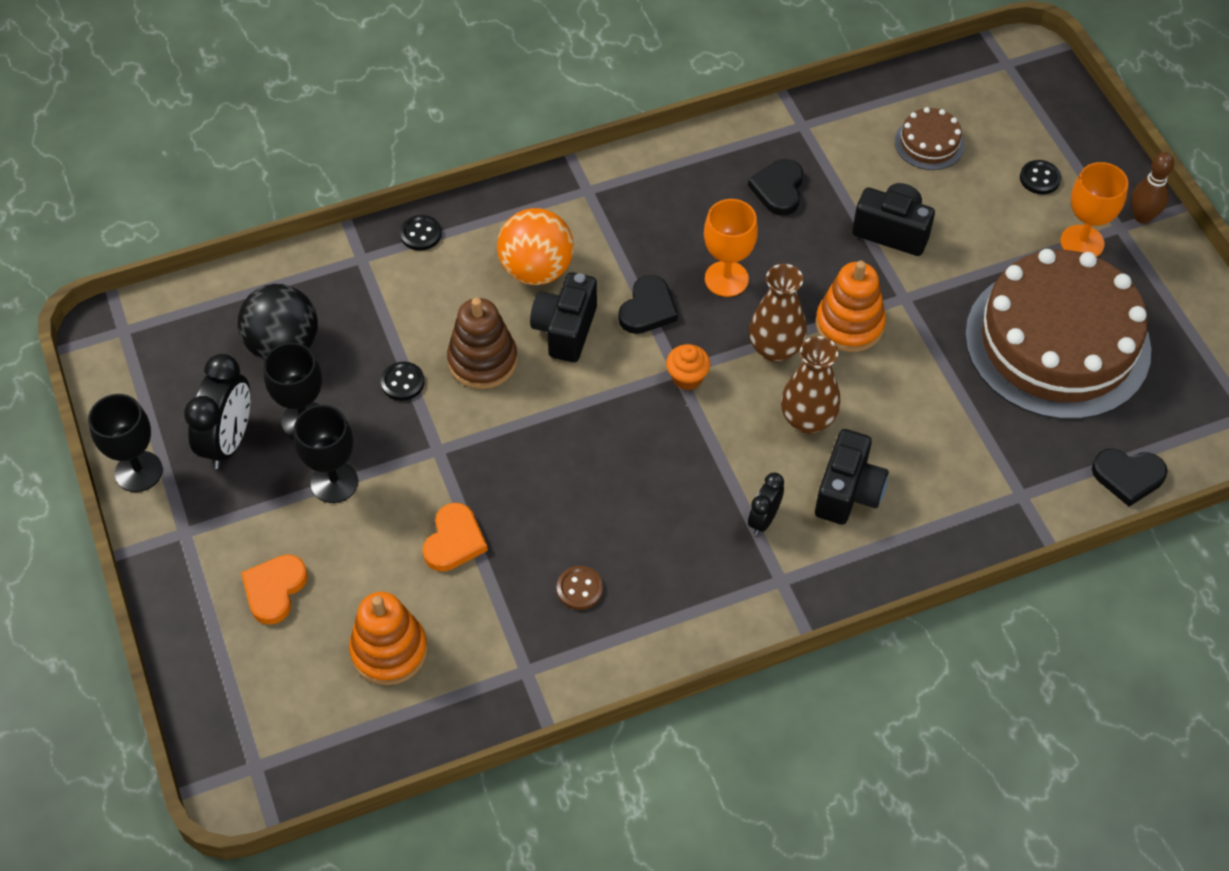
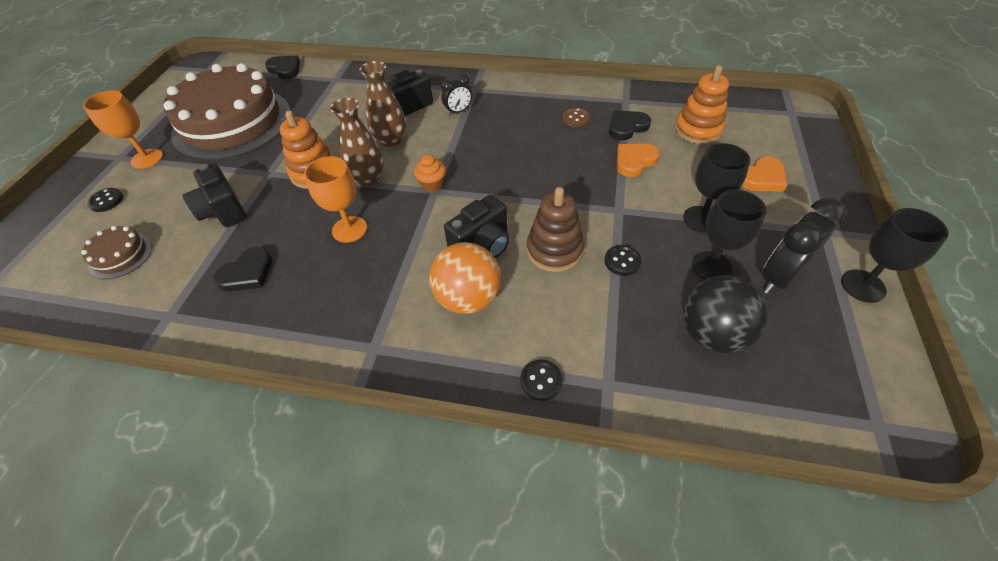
camera: 145 degrees left, 5 degrees down
(648, 309) = (417, 234): black heart -> black heart (627, 127)
(1142, 216) = (100, 157): brown bowling pin -> none

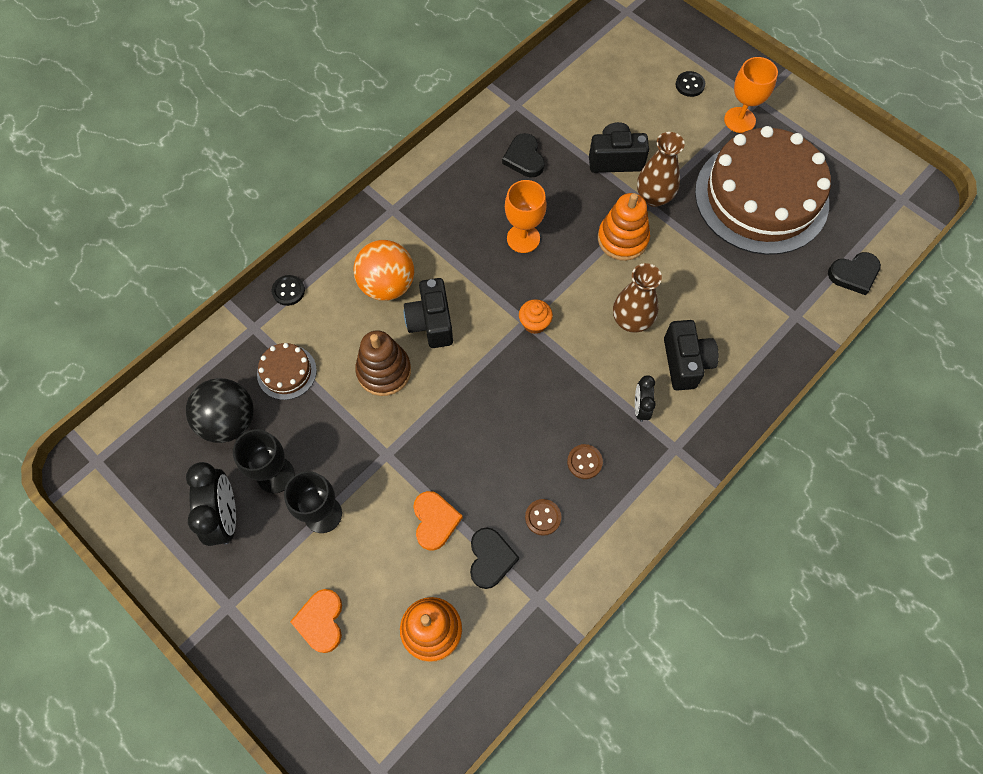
camera: 120 degrees right, 15 degrees up
(120, 255) = (606, 86): brown cake -> brown cake (286, 372)
(368, 178) = (583, 277): brown vase -> brown vase (654, 197)
(520, 118) = (584, 462): none -> brown button
(622, 261) = (334, 413): black button -> none
(863, 286) = (166, 572): black goblet -> none

